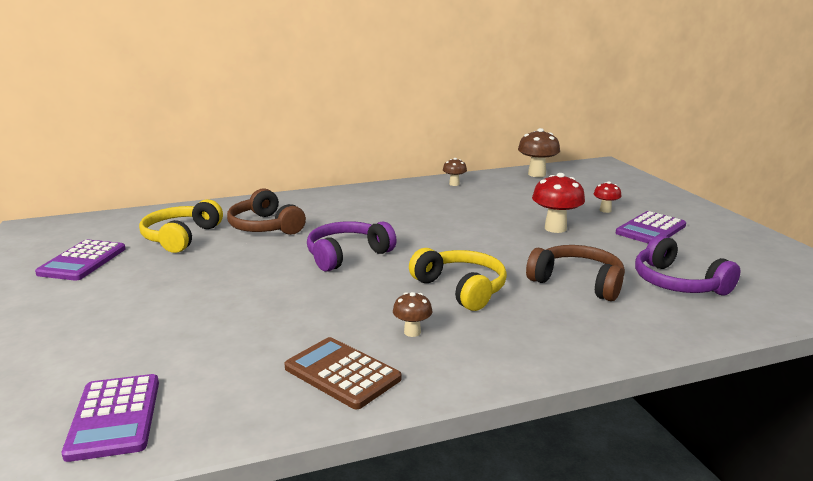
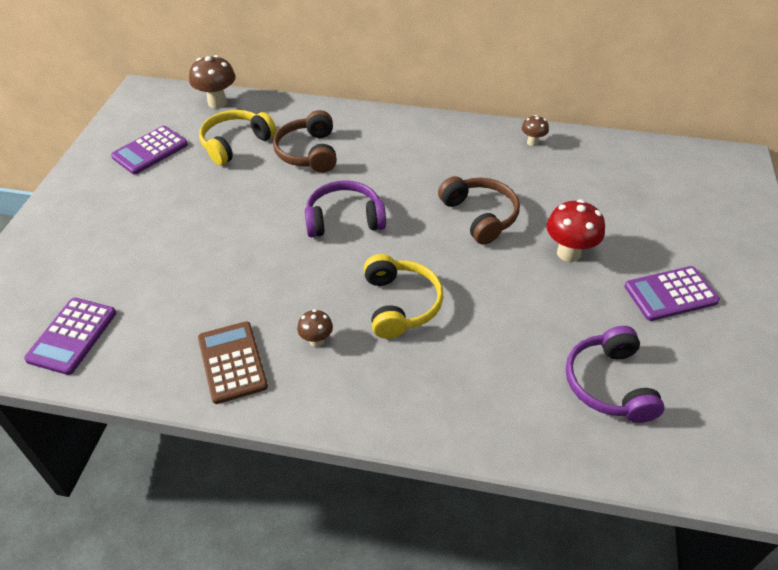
camera: 30 degrees right, 25 degrees up
(537, 174) = (639, 154): brown mushroom -> brown mushroom (217, 102)
(577, 282) = (511, 341): brown headphones -> brown headphones (480, 216)
(605, 210) = (653, 244): red mushroom -> none

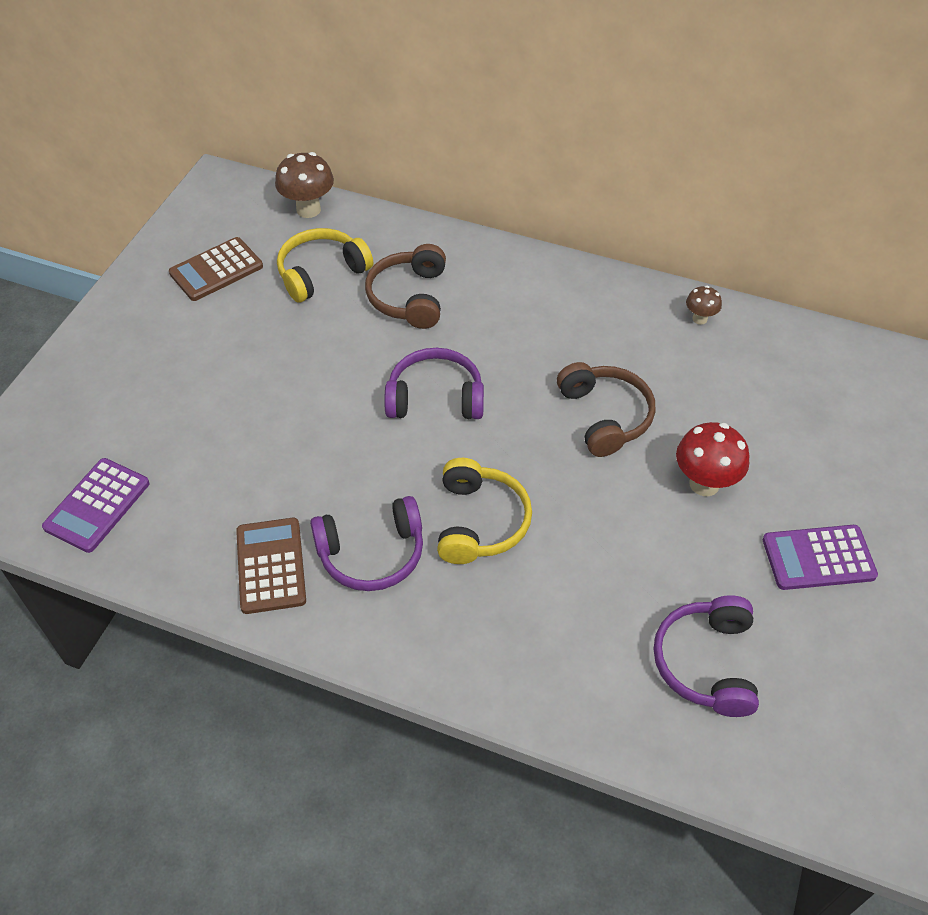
camera: 10 degrees right, 5 degrees up
(150, 151) = (216, 270): purple calculator -> brown calculator
(316, 340) = (372, 553): brown mushroom -> purple headphones

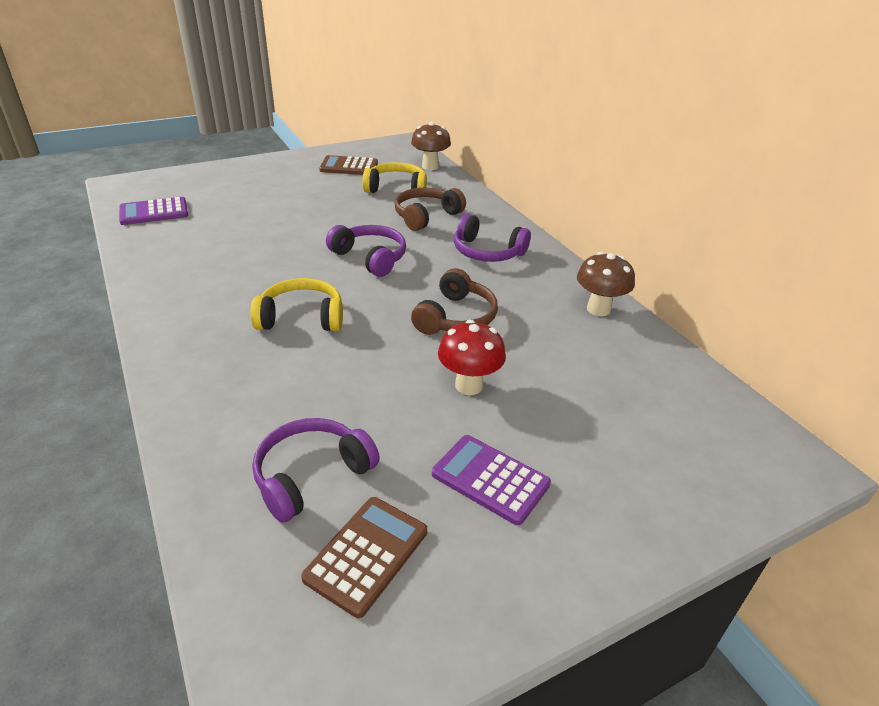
camera: 40 degrees right, 15 degrees down
(271, 566) = (176, 272): brown calculator -> brown calculator (367, 555)
(372, 553) = (226, 296): purple headphones -> purple headphones (487, 252)
(479, 522) = (301, 318): yellow headphones -> yellow headphones turned 135 degrees counterclockwise
(699, 319) = (598, 309): brown mushroom -> brown mushroom, size x1.78

